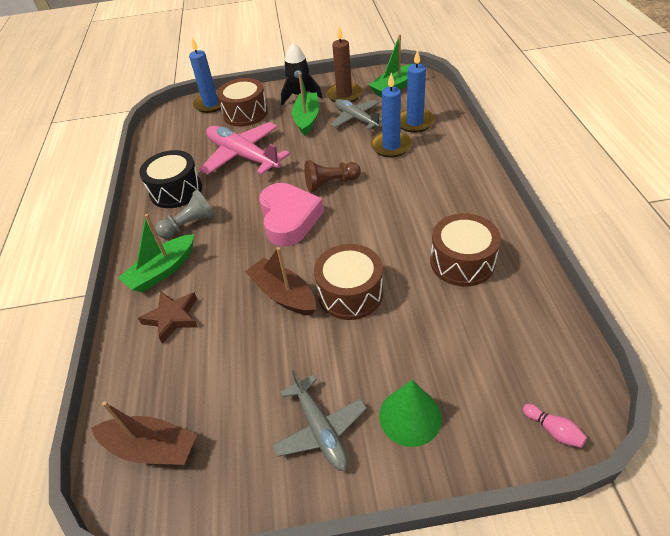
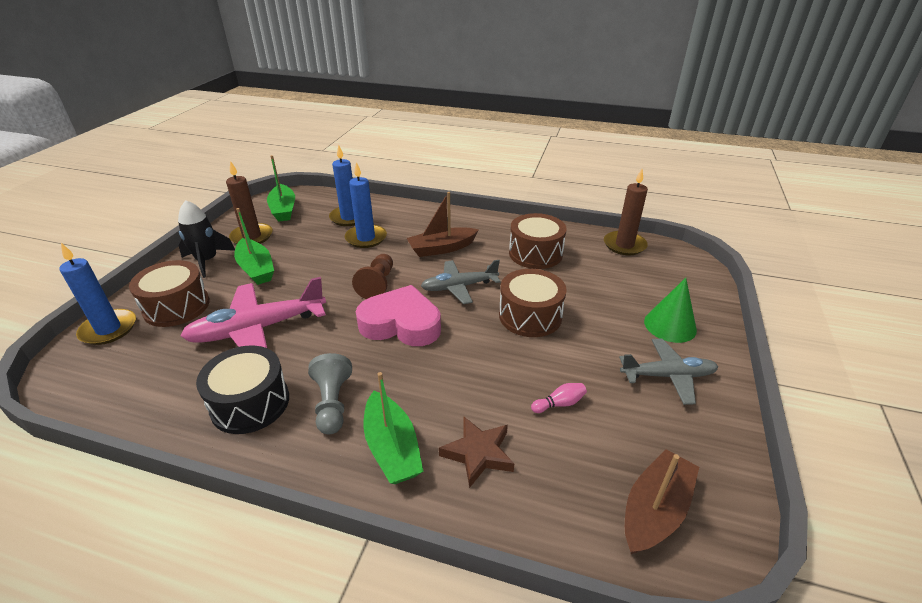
camera: 70 degrees left, 10 degrees down
(283, 294) = (504, 356): brown boat -> brown boat (442, 248)
(307, 119) = (256, 269): green boat -> green boat turned 150 degrees counterclockwise
(356, 119) = (300, 242): grey plane -> grey plane (459, 287)
(552, 335) = (624, 245): none -> brown candle
(553, 430) = (698, 272): pink bowling pin -> pink bowling pin (559, 404)

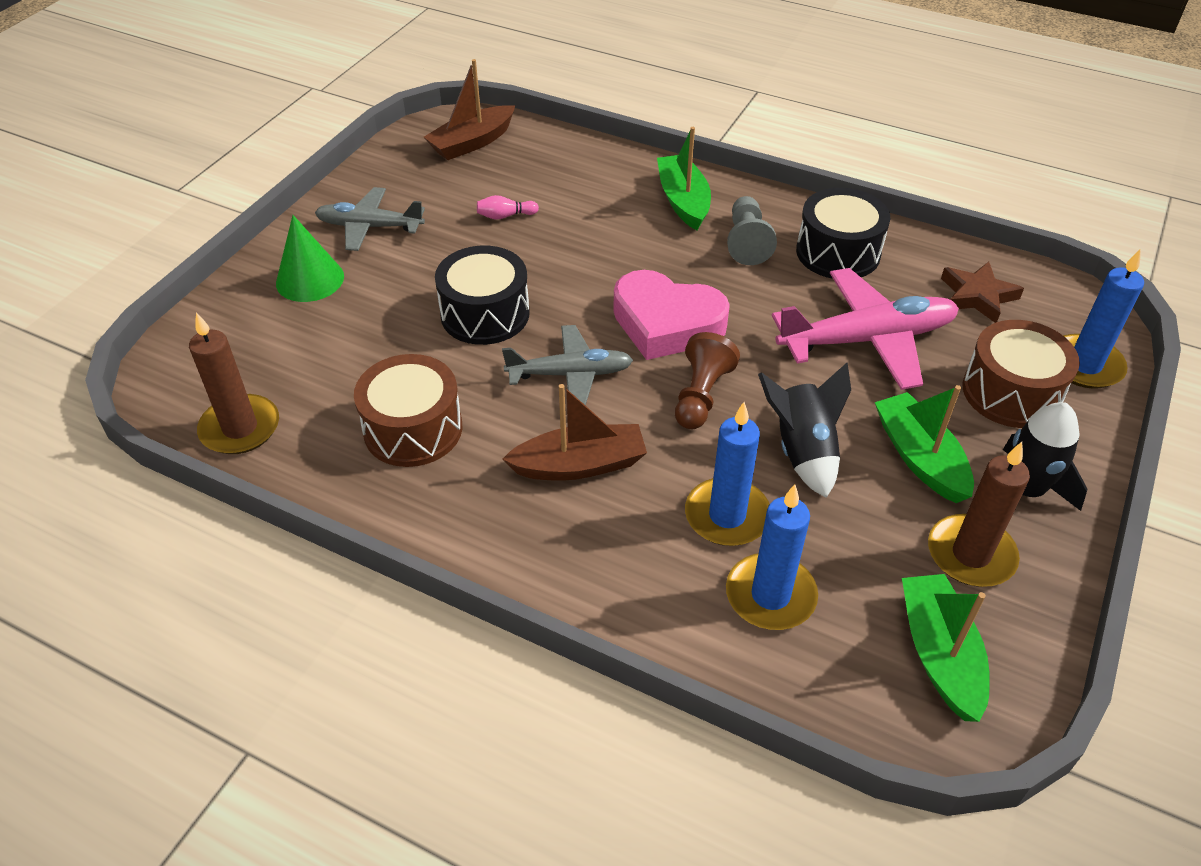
camera: 170 degrees left, 10 degrees up
(322, 265) = (802, 451): none -> black rocket
(478, 453) = (603, 189): brown star -> brown star (977, 296)
(530, 316) = (485, 314): brown drum -> black drum

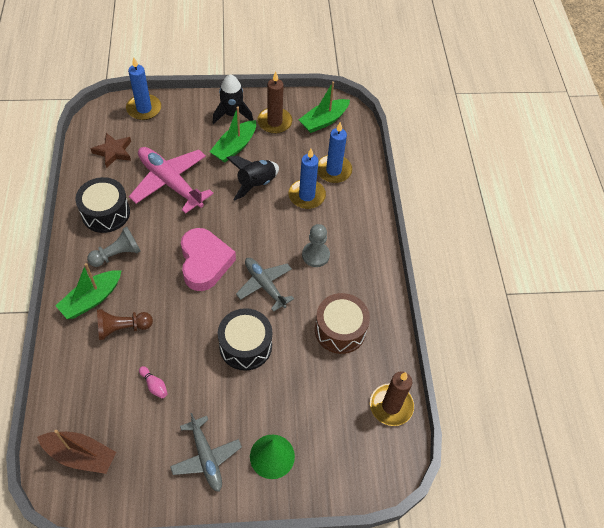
camera: 125 degrees left, 10 degrees up
(579, 465) = (315, 255): brown boat -> grey pawn
(701, 396) = (246, 229): brown pawn -> brown pawn (122, 328)
(1011, 392) = (176, 128): brown drum -> none

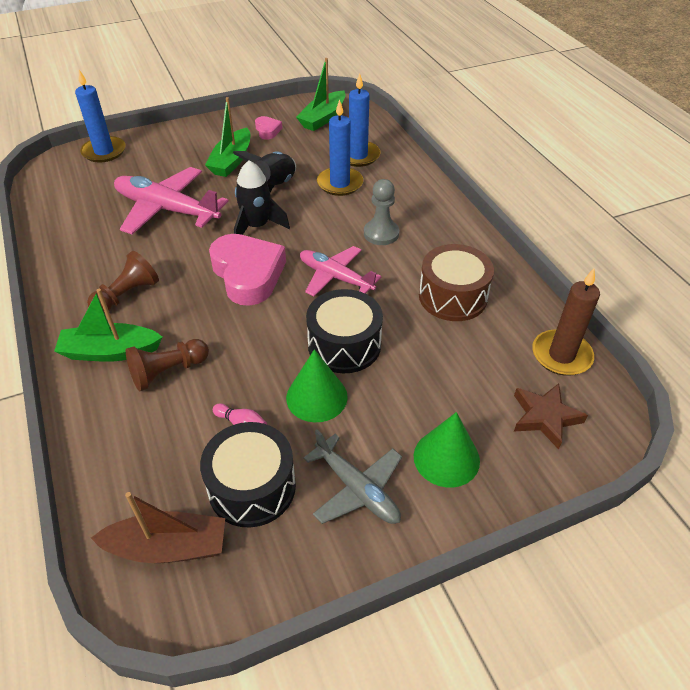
camera: 15 degrees left, 10 degrees down
(92, 299) = (110, 351): green boat -> green boat turned 60 degrees clockwise
(106, 213) = (94, 257): black drum -> black drum (252, 487)
(113, 152) = (80, 198): brown star -> brown star (545, 417)
(117, 254) = (127, 295): grey pawn -> brown pawn
(209, 381) = (316, 397): none -> green cone
(232, 114) = (214, 134): black rocket -> black rocket (257, 226)
(265, 285) = (335, 277): grey plane -> pink plane
(274, 122) = (267, 131): brown candle -> pink heart

